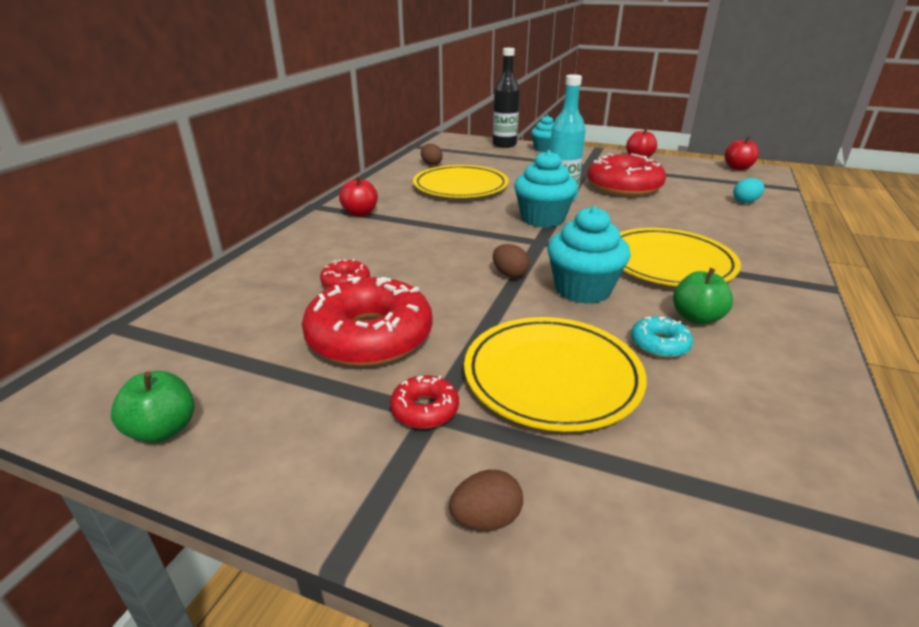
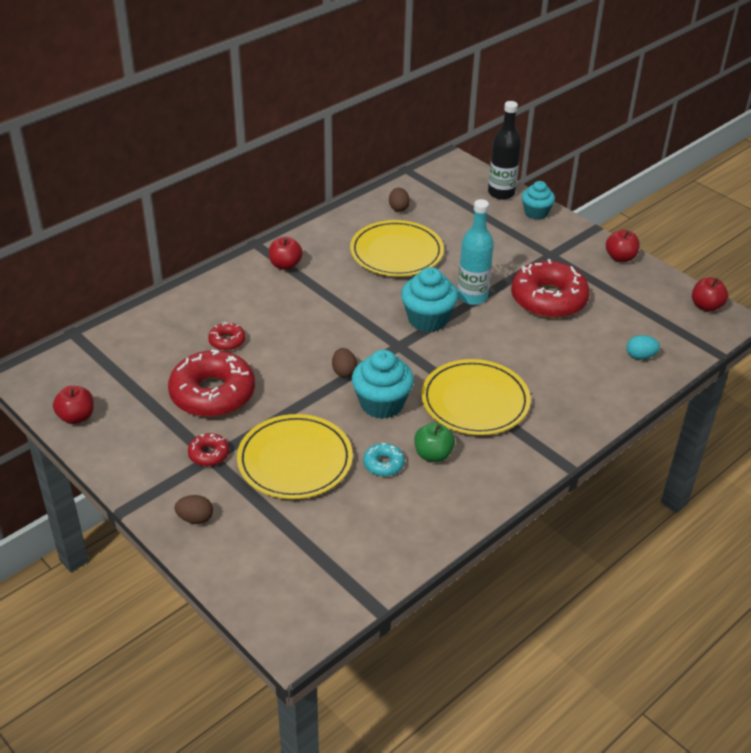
camera: 25 degrees right, 10 degrees up
(163, 430) = (76, 417): green apple -> red apple

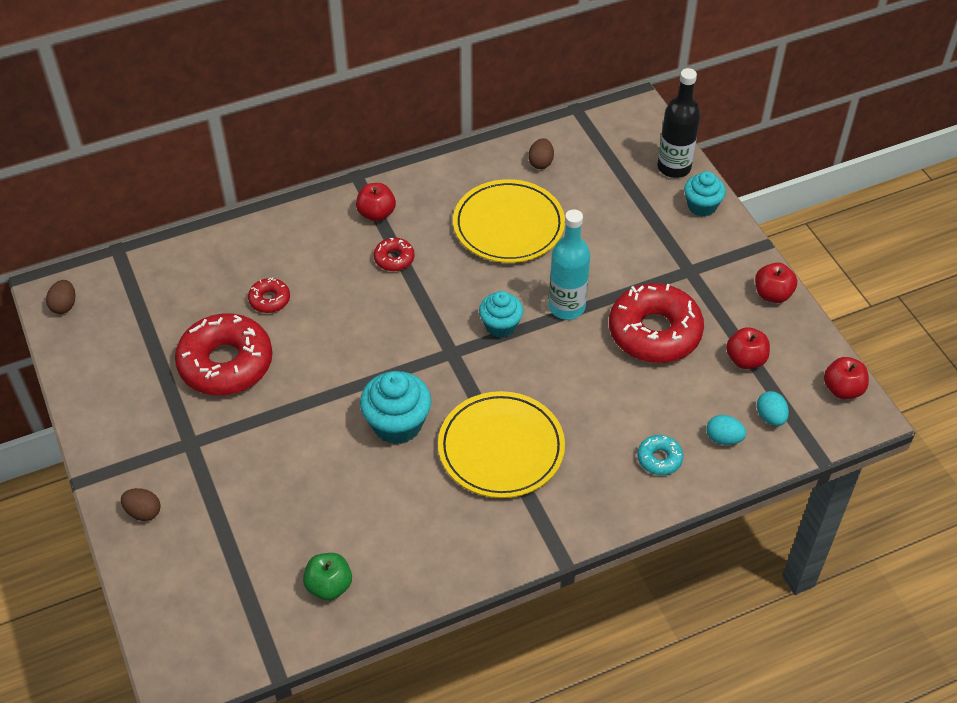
camera: 20 degrees right, 10 degrees up
(76, 417) = (78, 356): red apple -> red apple (745, 359)
(209, 454) = (190, 438): red donut -> red donut (394, 258)
(295, 460) = (273, 470): yellow plate -> none
(344, 372) = (376, 372): brown egg -> brown egg (64, 305)
(383, 464) = (363, 501): turquoise donut -> turquoise donut (659, 459)
(427, 319) = (500, 326): turquoise cupcake -> turquoise cupcake, size x0.66
(433, 454) = (422, 504): green apple -> green apple (329, 586)
(666, 335) = (770, 417): none -> turquoise egg

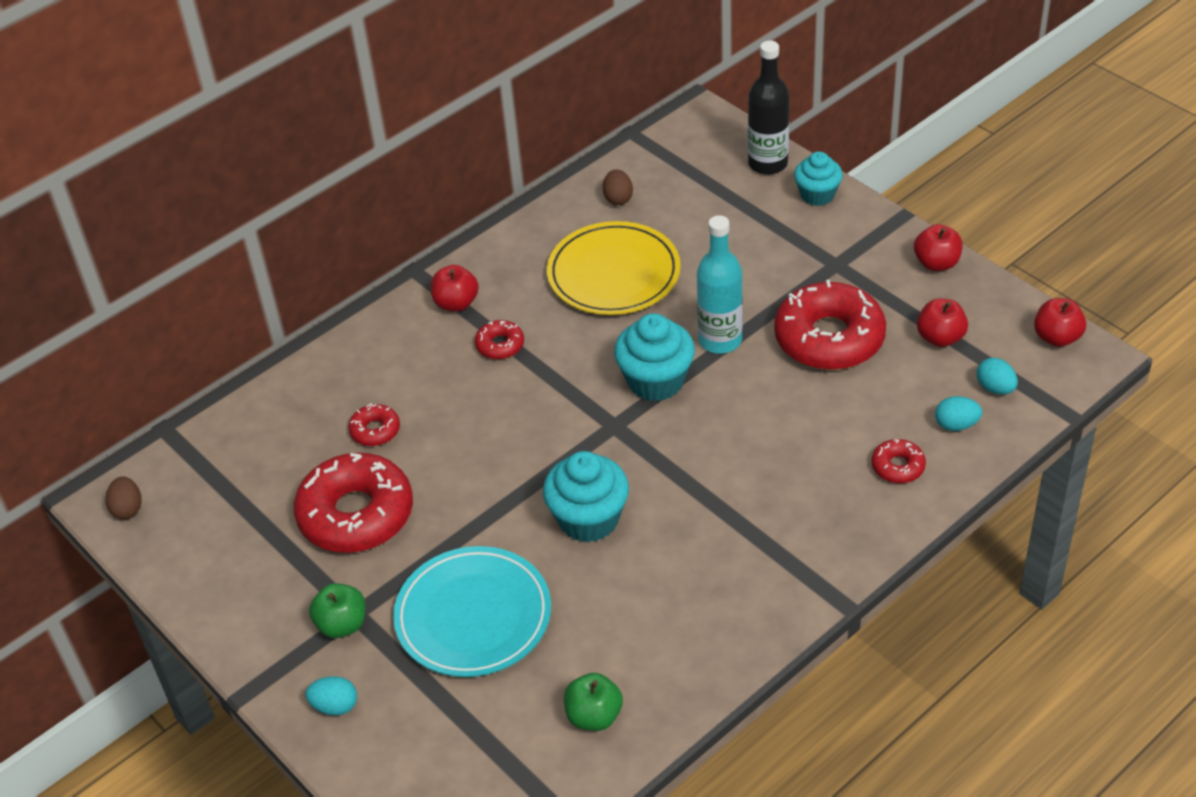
camera: 15 degrees left, 5 degrees down
(143, 512) = (335, 706): brown egg -> turquoise egg
(177, 449) = (342, 624): none -> green apple
(275, 474) = (473, 616): none -> turquoise plate
(500, 326) = (656, 381): turquoise cupcake -> turquoise cupcake, size x1.51
(501, 448) = (719, 509): yellow plate -> none
(659, 459) = (898, 467): turquoise donut -> red donut

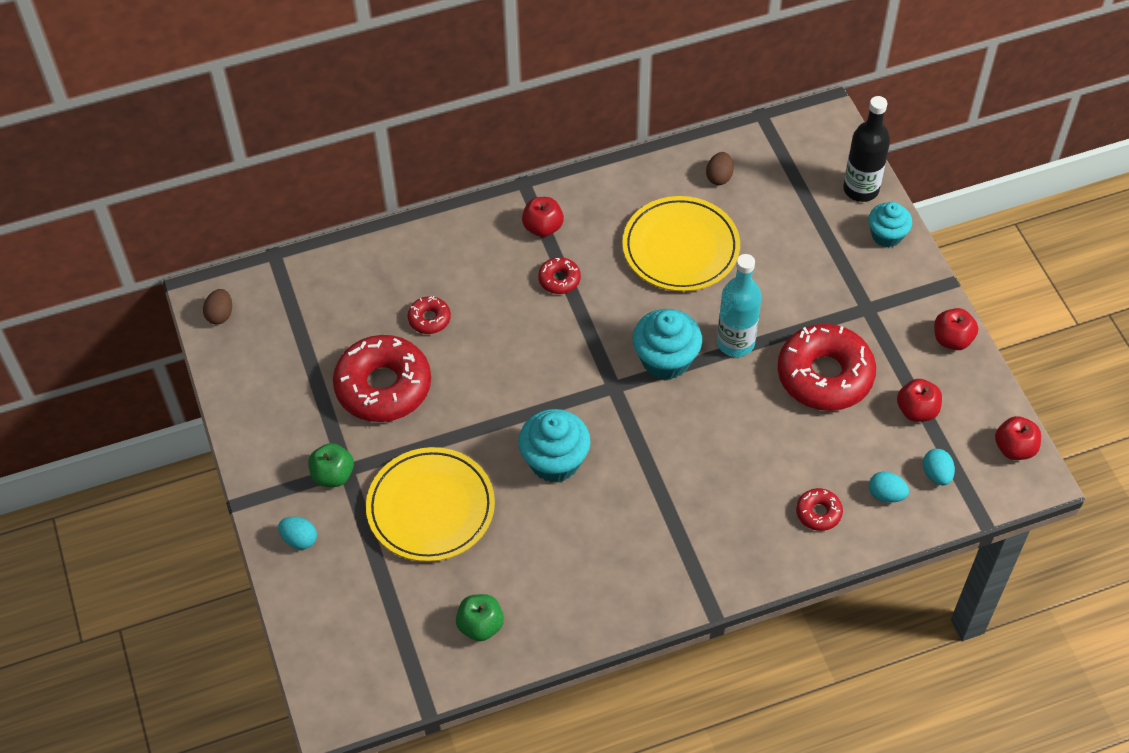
camera: 20 degrees right, 10 degrees up
(473, 616) = (431, 507): turquoise plate -> yellow plate

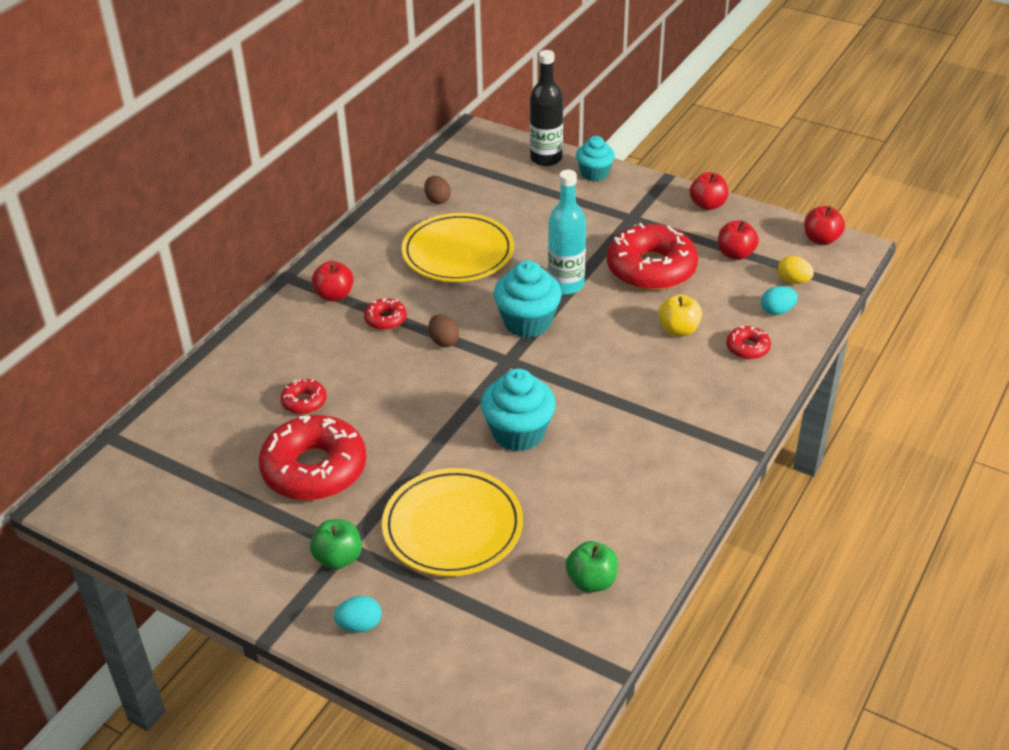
camera: 40 degrees left, 15 degrees down
(220, 314) = (98, 506): brown egg -> brown egg (443, 341)
(781, 454) = (679, 330): none -> yellow apple
(936, 474) = (793, 281): turquoise egg -> yellow egg

